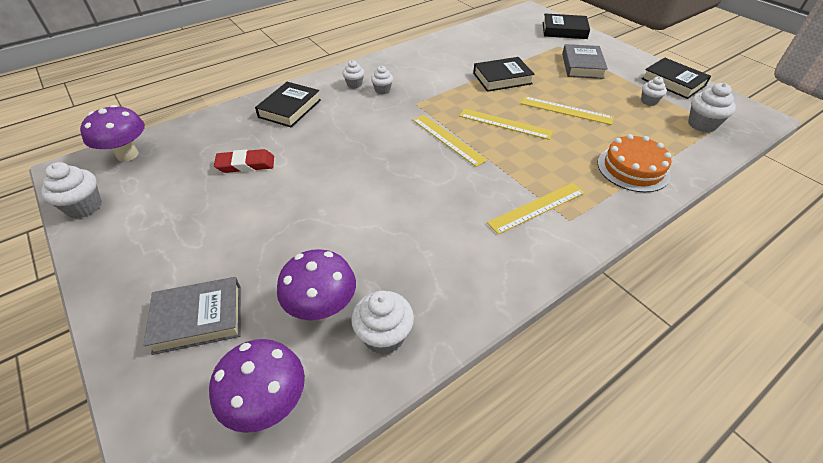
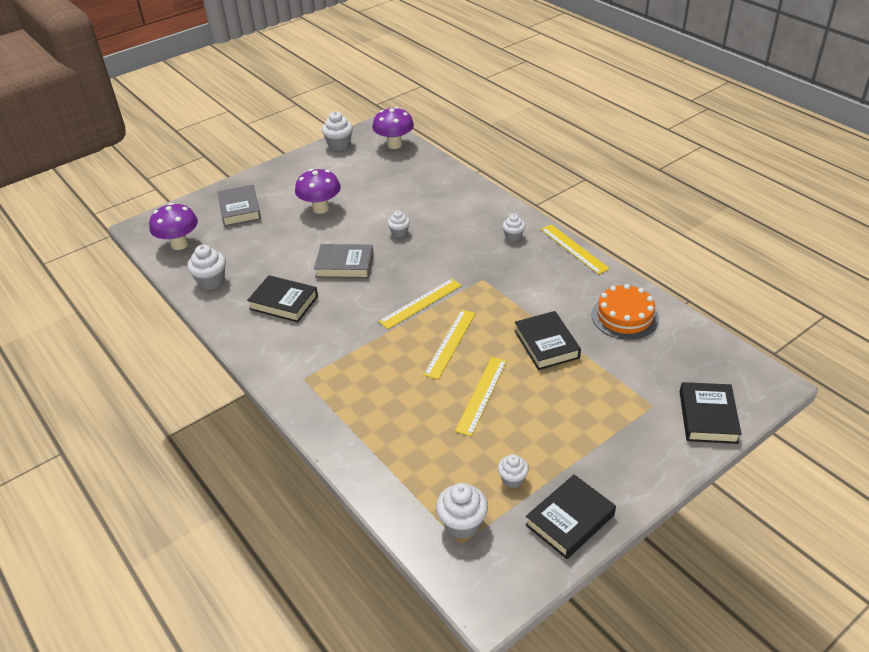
camera: 90 degrees right, 5 degrees down
(246, 164) = (382, 197): red eraser -> none
(290, 108) = (464, 205): black book -> black book (284, 303)
(322, 308) = (237, 254): purple mushroom -> purple mushroom (321, 208)
(382, 90) = (505, 255): white cupcake -> white cupcake (399, 233)
(537, 207) = (321, 358): yellow ruler -> yellow ruler (574, 248)
(582, 66) = (597, 424): grey book -> grey book (344, 265)
(633, 168) = (374, 436): orange cake -> orange cake (624, 316)

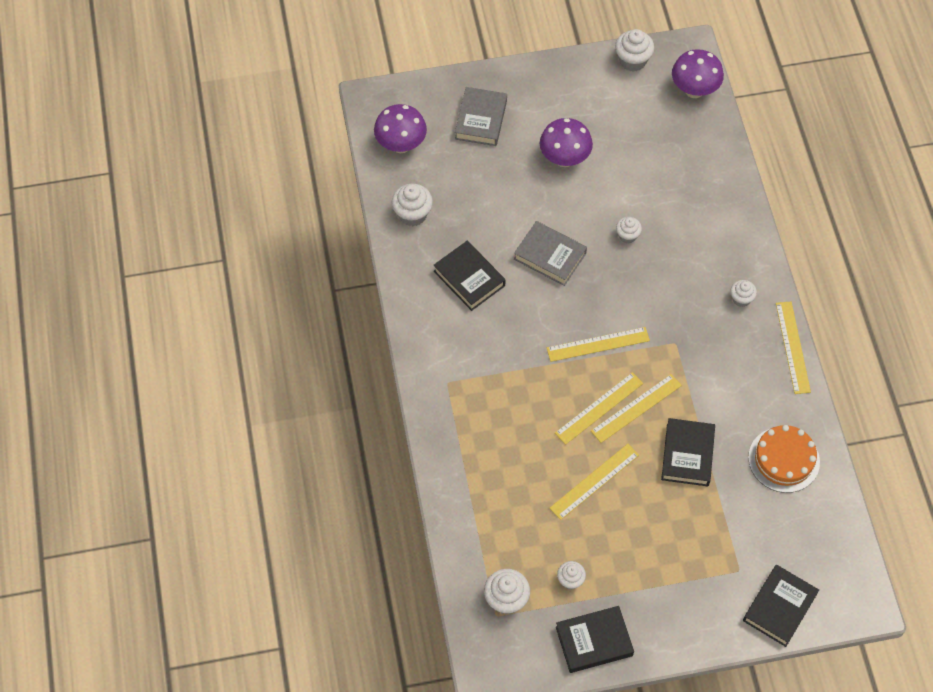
camera: 25 degrees right, 20 degrees up
(481, 331) = (636, 408): none -> yellow ruler

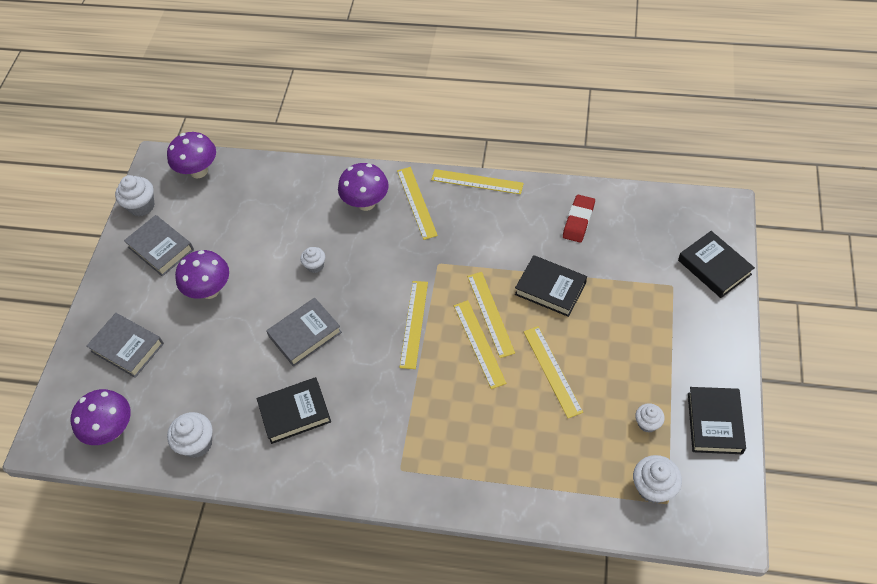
camera: 65 degrees left, 5 degrees down
(592, 98) = (161, 248): none -> grey book
(720, 253) = (366, 203): none -> purple mushroom
(741, 299) = (416, 202): white cupcake -> yellow ruler
(784, 459) = (578, 221): orange cake -> red eraser

